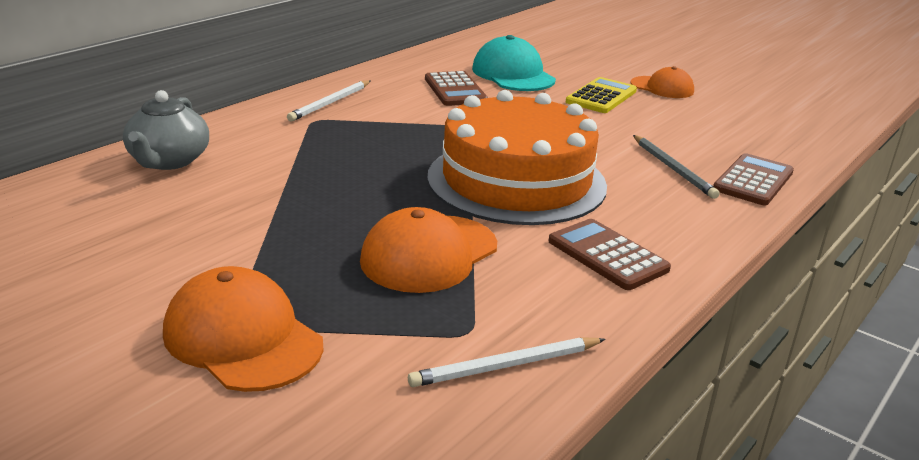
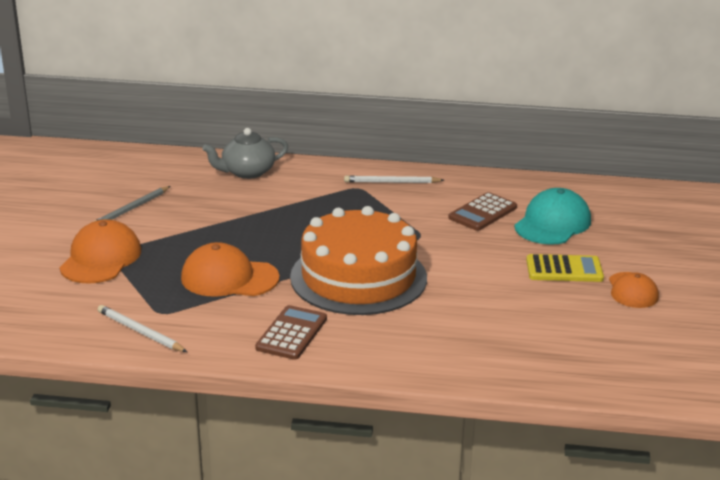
camera: 60 degrees right, 0 degrees up
(673, 169) = (460, 330): grey pencil -> grey pencil (131, 209)
(753, 181) = (484, 367): brown calculator -> none

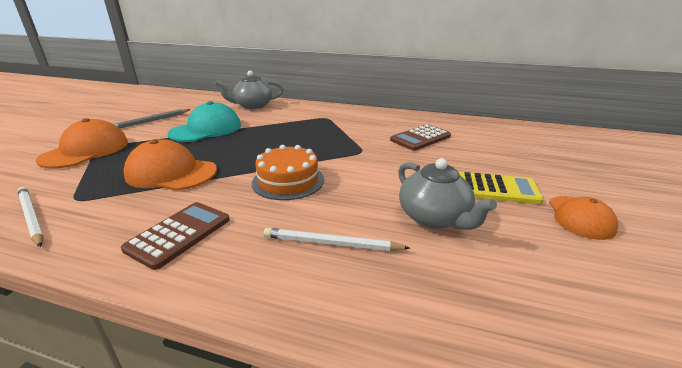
camera: 10 degrees right, 0 degrees up
(358, 277) = (288, 181): orange cake -> orange cake, size x0.54
(391, 182) = (353, 116): white pencil -> white pencil (331, 243)
(508, 301) = (435, 218): none -> grey teapot
(552, 223) = (482, 149): turquoise cap -> turquoise cap (206, 129)

